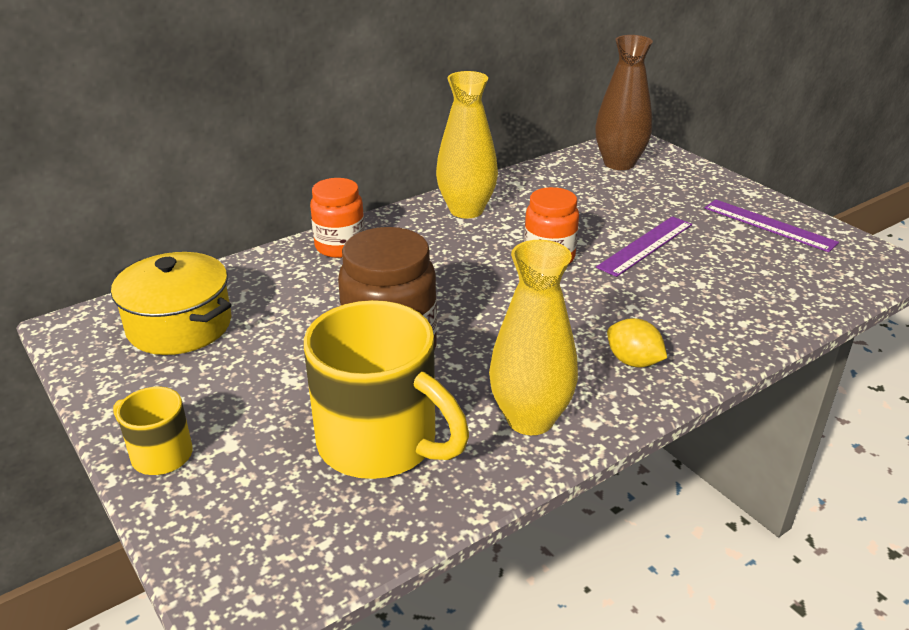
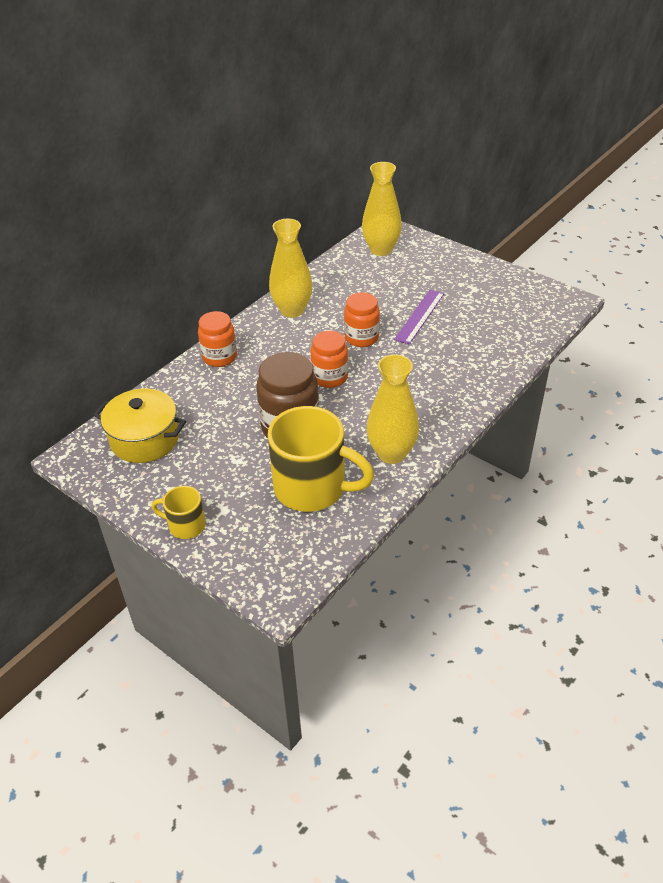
camera: 15 degrees left, 10 degrees up
(480, 297) = (329, 377): none -> orange jar
(619, 163) = (381, 249): brown vase -> yellow vase
(633, 361) = (438, 403): yellow lemon -> none
(769, 225) = (492, 284): purple ruler -> none

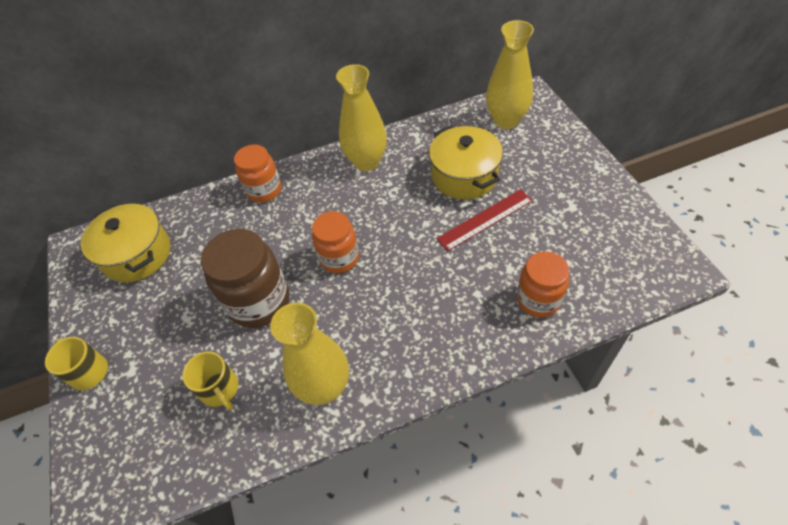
camera: 35 degrees right, 10 degrees up
(312, 488) = (220, 389): yellow mug -> yellow mug, size x0.49
(361, 338) = (406, 222): orange jar -> orange jar (538, 300)
(380, 294) = (464, 176): none -> yellow pot
(419, 316) = (485, 219): purple ruler -> red ruler

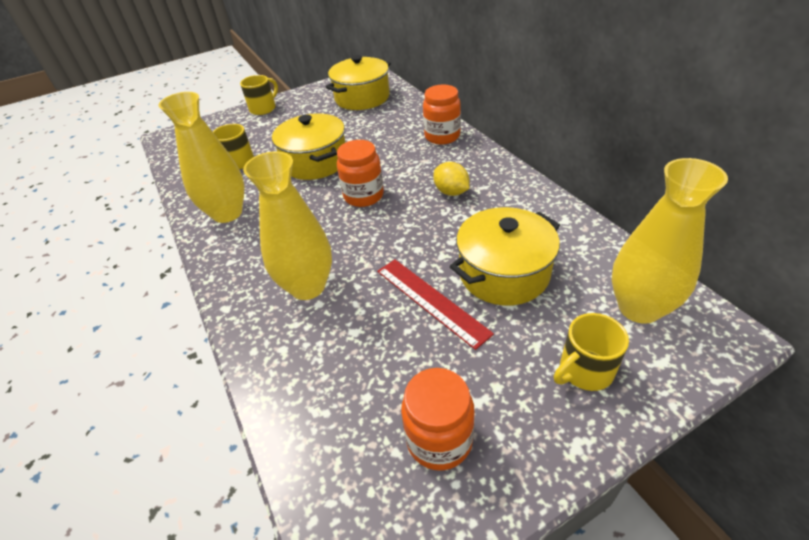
camera: 80 degrees right, 10 degrees down
(259, 302) = (315, 162): brown jar -> yellow pot
(357, 193) = (451, 192): none -> yellow lemon
(366, 162) = (501, 190): yellow vase -> yellow vase (308, 286)
(538, 300) = (306, 363): orange jar -> orange jar (439, 439)
(551, 154) = (584, 370): none -> yellow mug

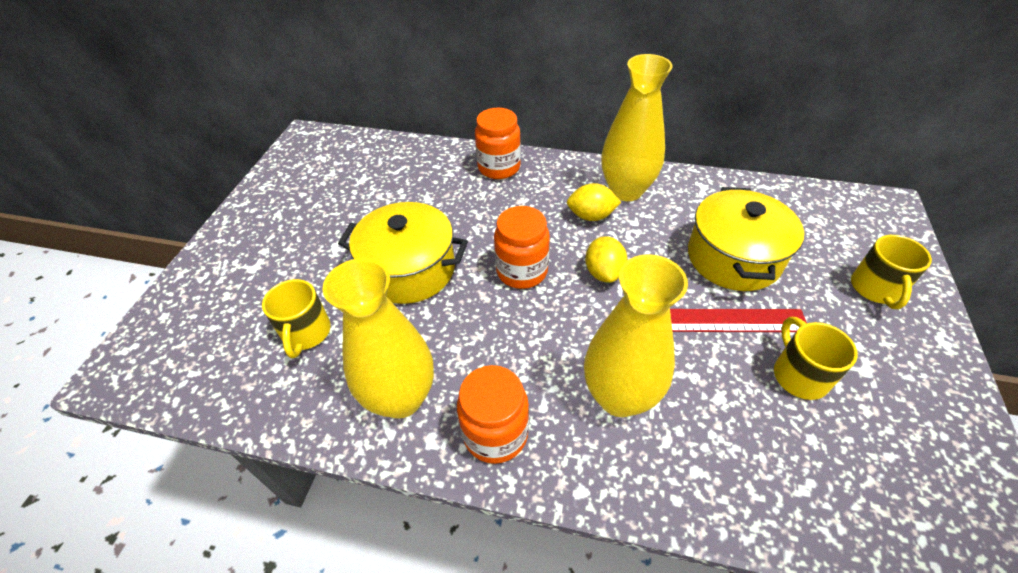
camera: 50 degrees left, 5 degrees up
(263, 108) = (223, 247): yellow mug -> yellow mug (798, 375)
(362, 98) = (344, 169): yellow pot -> none
(405, 225) = (603, 272): none -> yellow lemon
(439, 439) = (894, 417): orange jar -> orange jar (495, 434)
(639, 308) = (833, 221): yellow vase -> yellow vase (626, 190)

